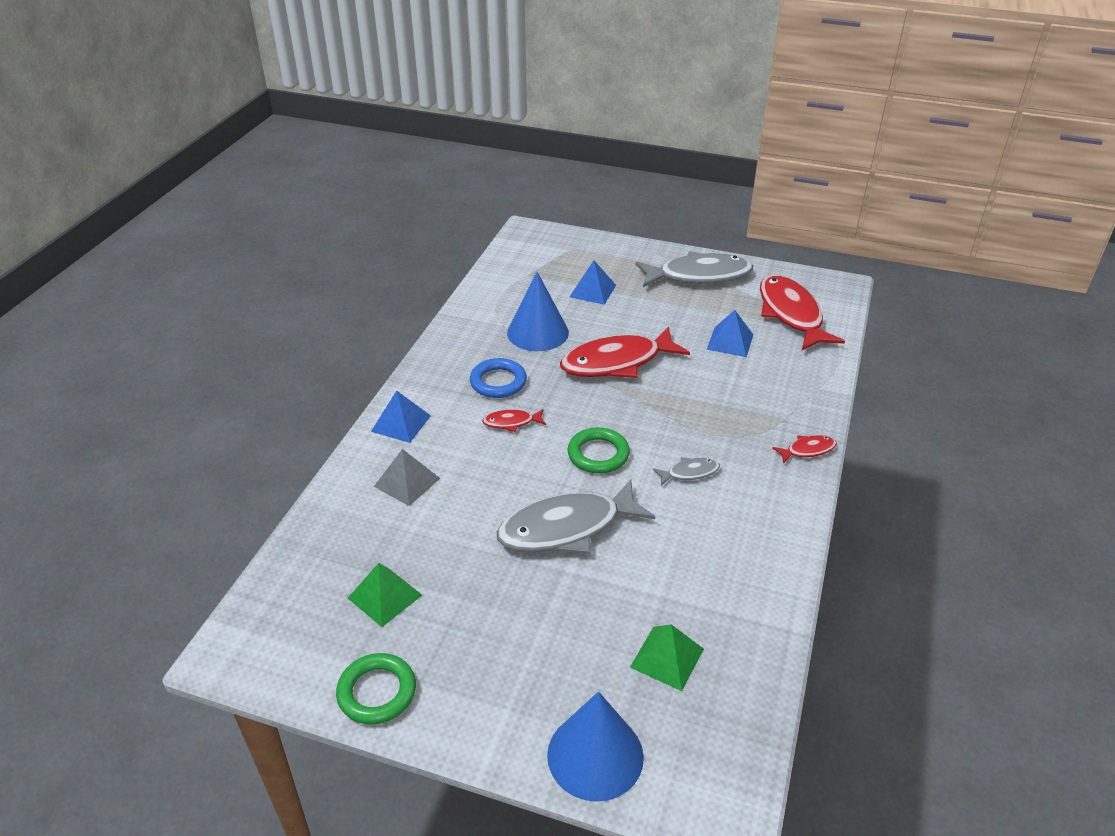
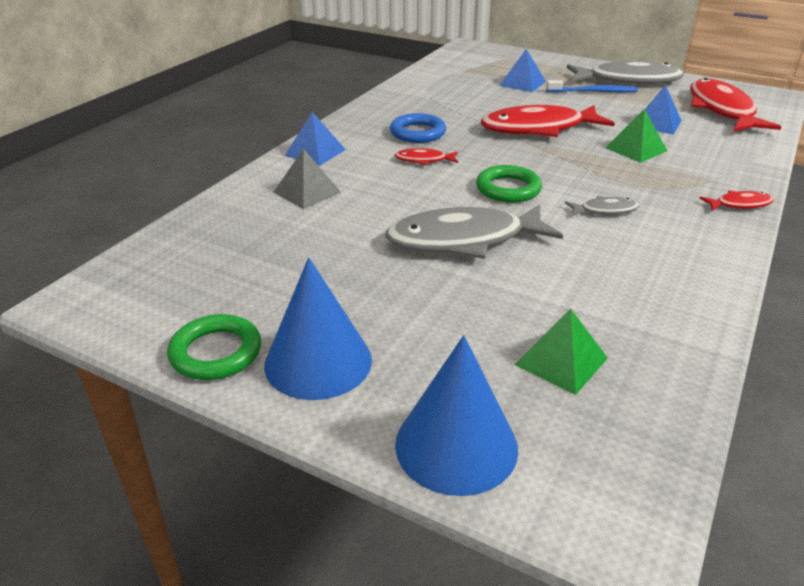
camera: 10 degrees right, 5 degrees down
(384, 596) = (254, 274): green pyramid -> green pyramid (636, 149)
(538, 332) = (464, 105): blue cone -> blue cone (318, 362)
(666, 298) = (594, 92): none -> blue toothbrush

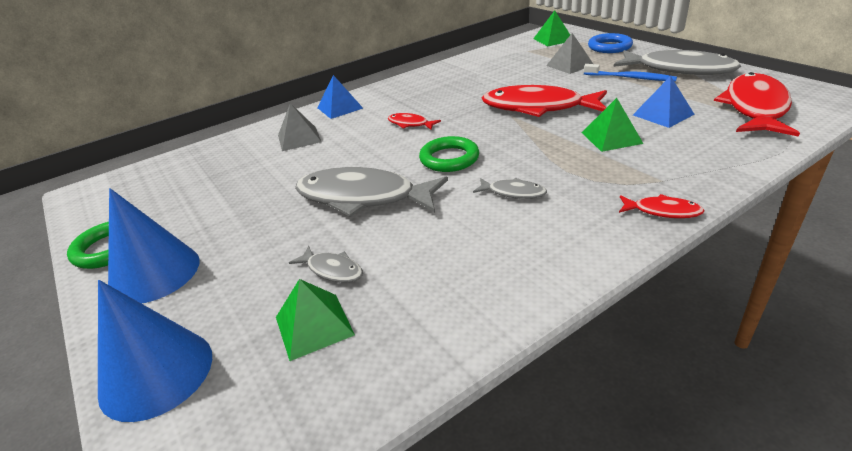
camera: 30 degrees right, 0 degrees up
(417, 133) = (431, 100): blue ring -> blue ring (609, 47)
(475, 57) = (553, 39): none -> green pyramid
(517, 311) = (332, 270): none -> grey fish
(522, 83) = (570, 65): blue pyramid -> grey pyramid

